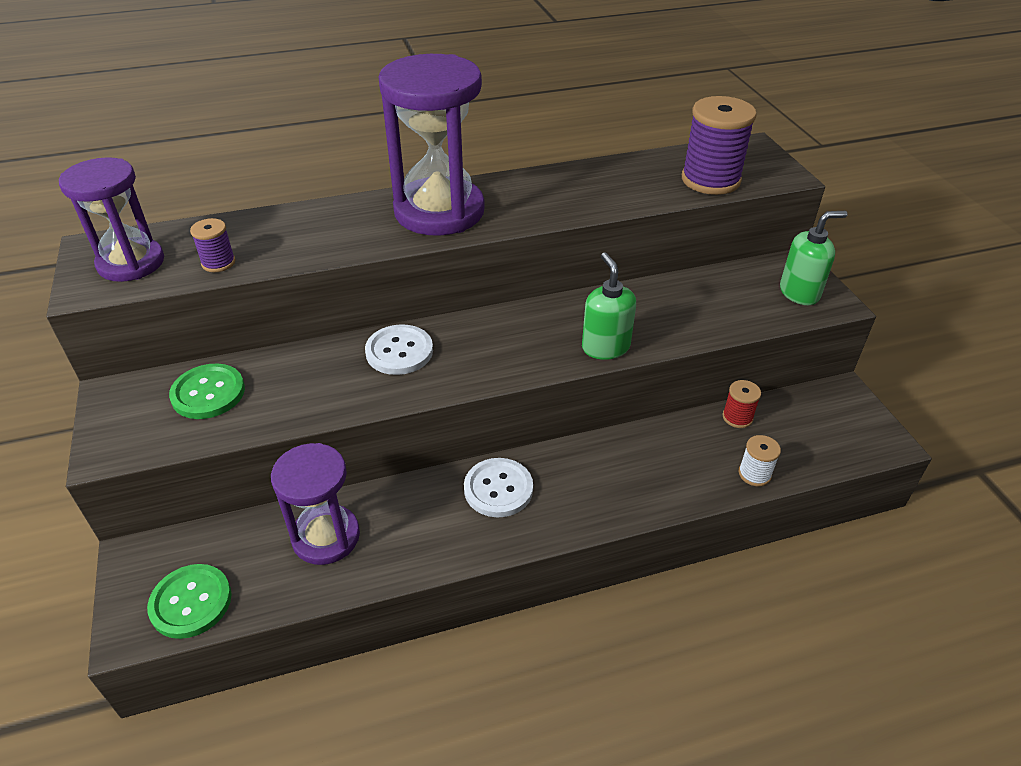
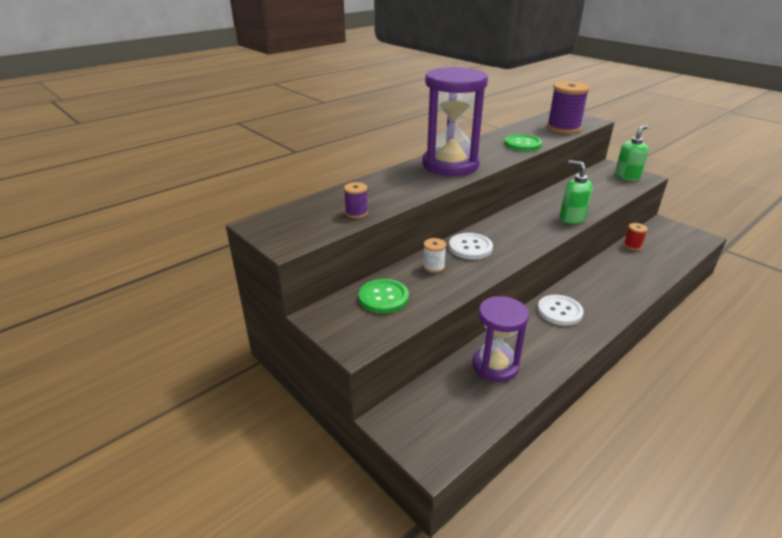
camera: 25 degrees left, 10 degrees down
(131, 263) = (298, 226): purple hourglass -> none
(191, 602) = (454, 429): green button -> green button (522, 144)
(754, 474) = (667, 266): white spool -> white spool (433, 267)

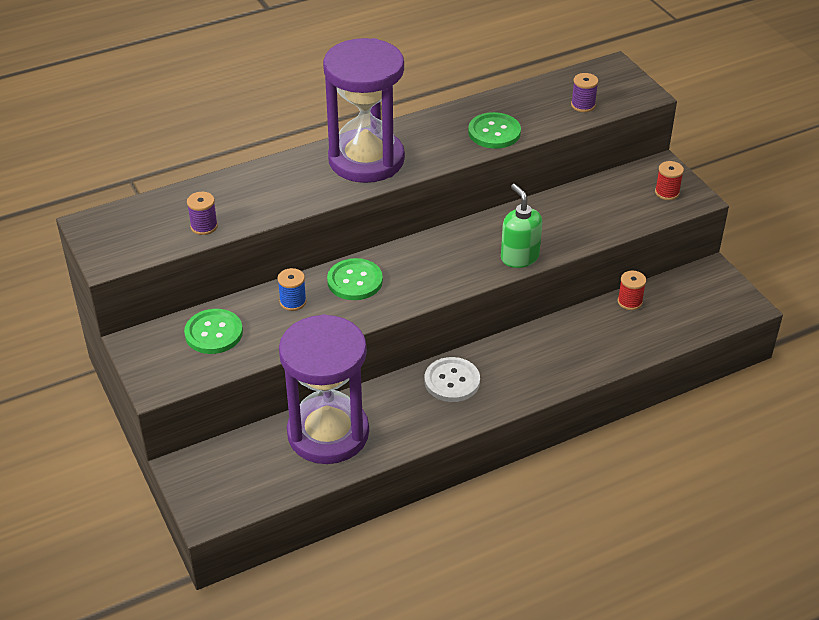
camera: 15 degrees right, 10 degrees up
(433, 267) = (293, 302): white spool -> blue spool
(470, 247) = (355, 281): white button -> green button
(495, 365) = (328, 433): purple hourglass -> purple hourglass, size x1.54
(563, 128) = (583, 105): purple spool -> purple spool, size x0.49
(627, 176) = (667, 192): green soap dispenser -> red spool

